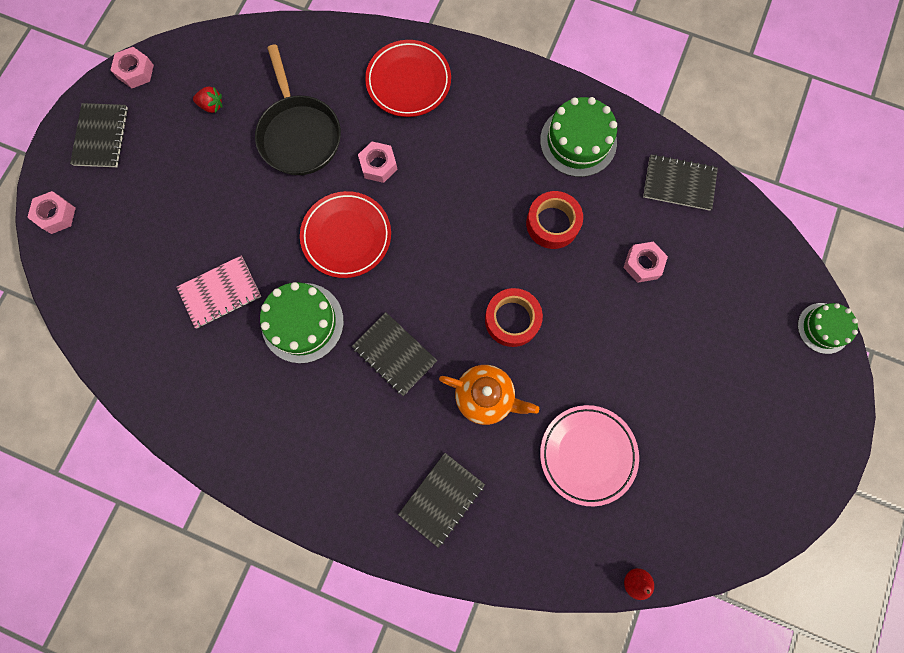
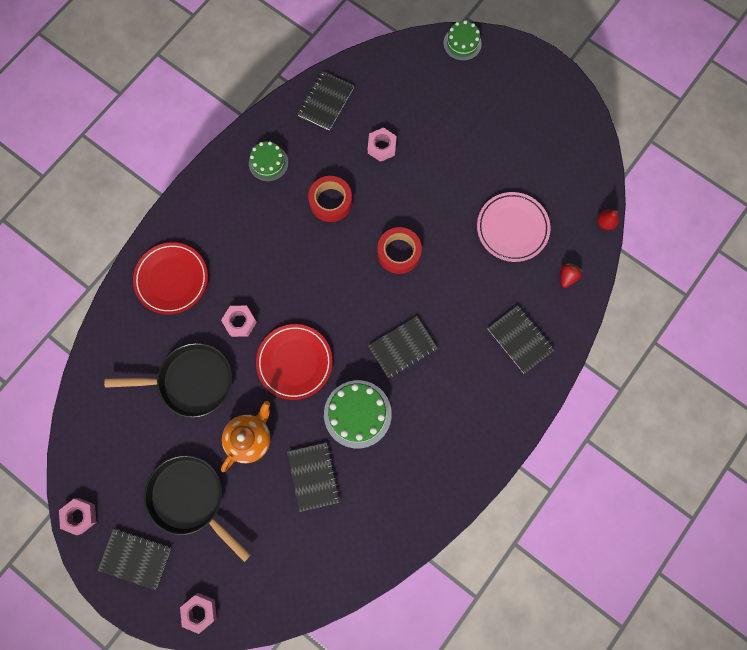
camera: 75 degrees left, 0 degrees up
(172, 172) = (191, 498): none -> black pan
(212, 106) = (138, 451): red strawberry -> red strawberry (567, 277)
(220, 292) = (313, 476): pink notebook -> black notebook
(485, 397) = (452, 288): orange teapot -> orange teapot (250, 438)
(578, 141) = (268, 163): green cake -> green cake, size x0.63

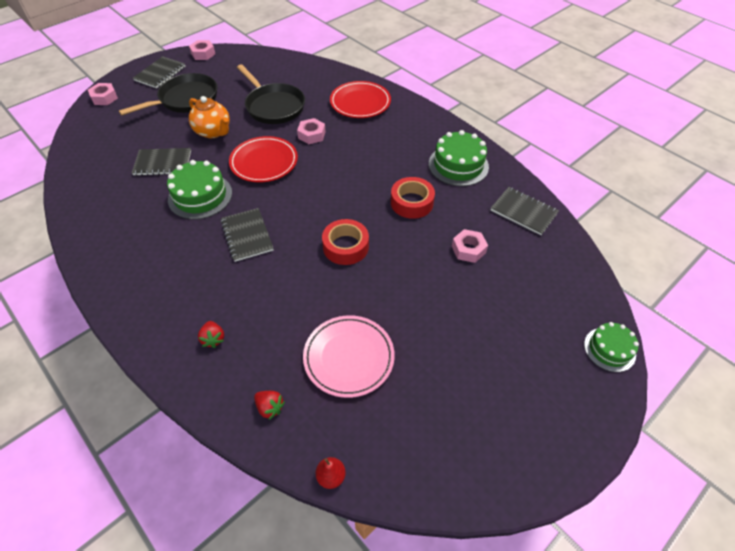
camera: 100 degrees right, 25 degrees down
(191, 381) = (273, 106): black pan -> black pan turned 45 degrees counterclockwise
(268, 163) = (458, 165): green cake -> green cake, size x1.58
(520, 339) = (213, 339): black notebook -> red strawberry

